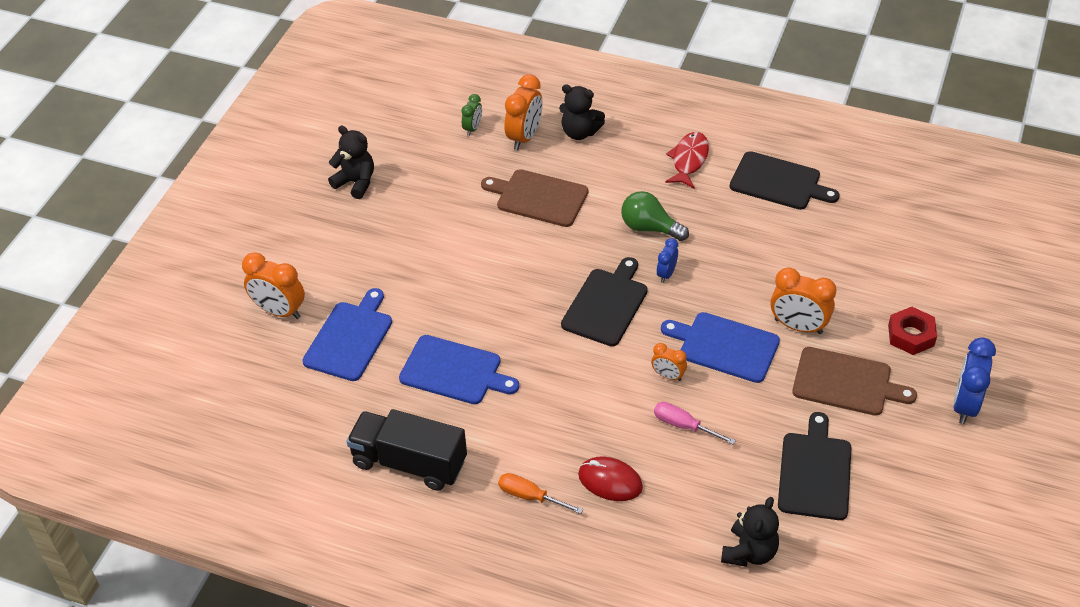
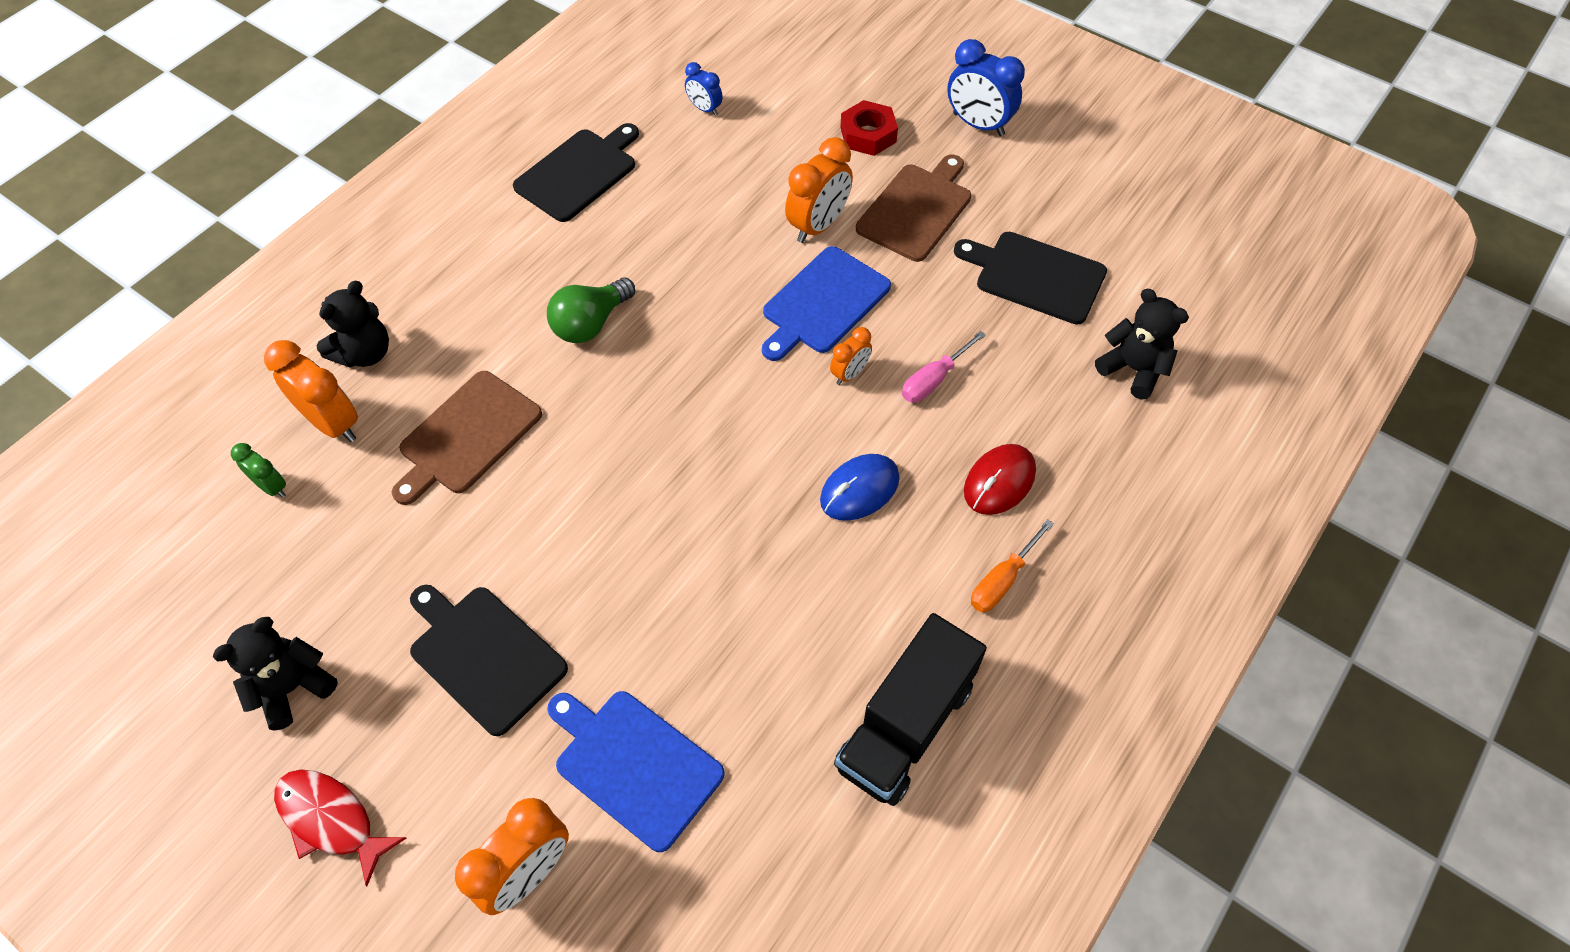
camera: 75 degrees left, 10 degrees up
(454, 371) = (755, 625): blue cutting board -> none
(573, 402) = (859, 489): none -> blue mouse
(606, 304) = (705, 408): black cutting board -> black cutting board (484, 655)
(666, 274) = (680, 328): blue clock -> blue clock (705, 109)
(689, 160) = (490, 248): red fish -> red fish (331, 820)

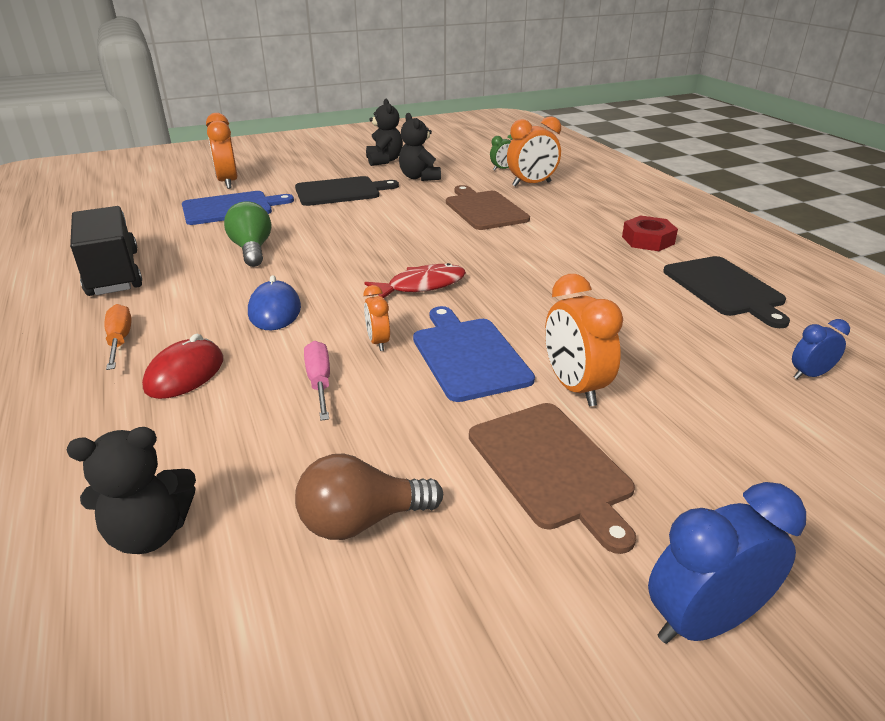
camera: 120 degrees right, 25 degrees down
(331, 820) = (314, 159): red fish -> red fish (422, 285)
(365, 353) = (578, 197): black teddy bear -> black teddy bear (419, 177)
(591, 323) = (542, 258): green light bulb -> green light bulb (252, 250)
(868, 135) = (718, 483): red nut -> red nut (647, 240)
(999, 481) = (185, 373): red mouse -> red mouse turned 45 degrees clockwise
(1035, 276) = (361, 520): black cutting board -> brown light bulb

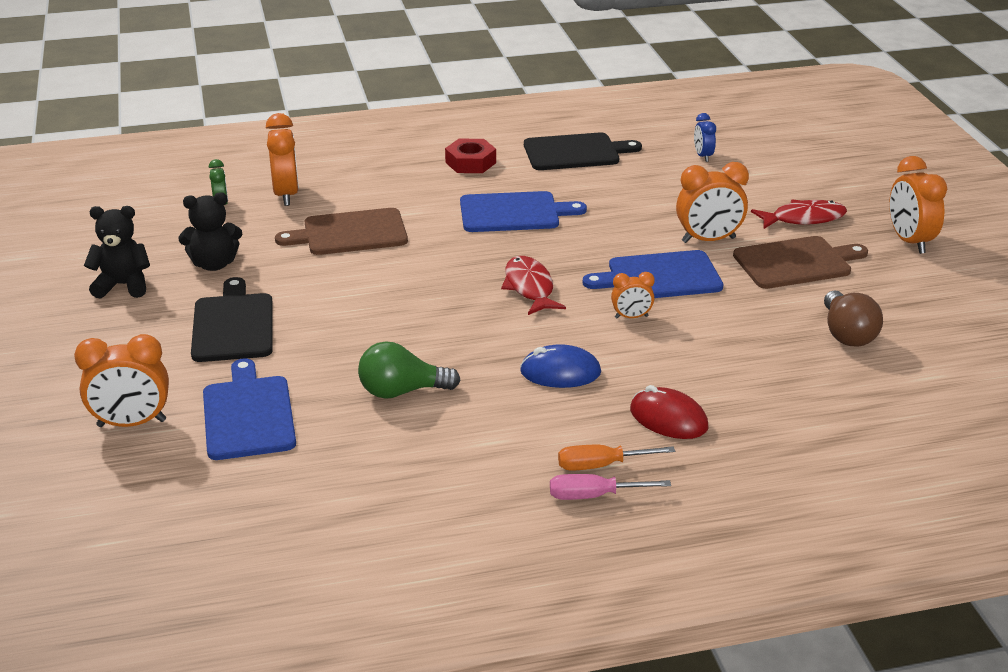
camera: 80 degrees left, 0 degrees up
(114, 273) = (434, 493): black truck -> none
(150, 533) = (862, 416): black teddy bear -> none
(319, 382) = (690, 348): pink screwdriver -> pink screwdriver (594, 496)
(562, 267) = (514, 213): none -> blue cutting board
(694, 475) = (803, 219): none -> red fish
(702, 621) = (909, 241): blue clock -> orange clock

